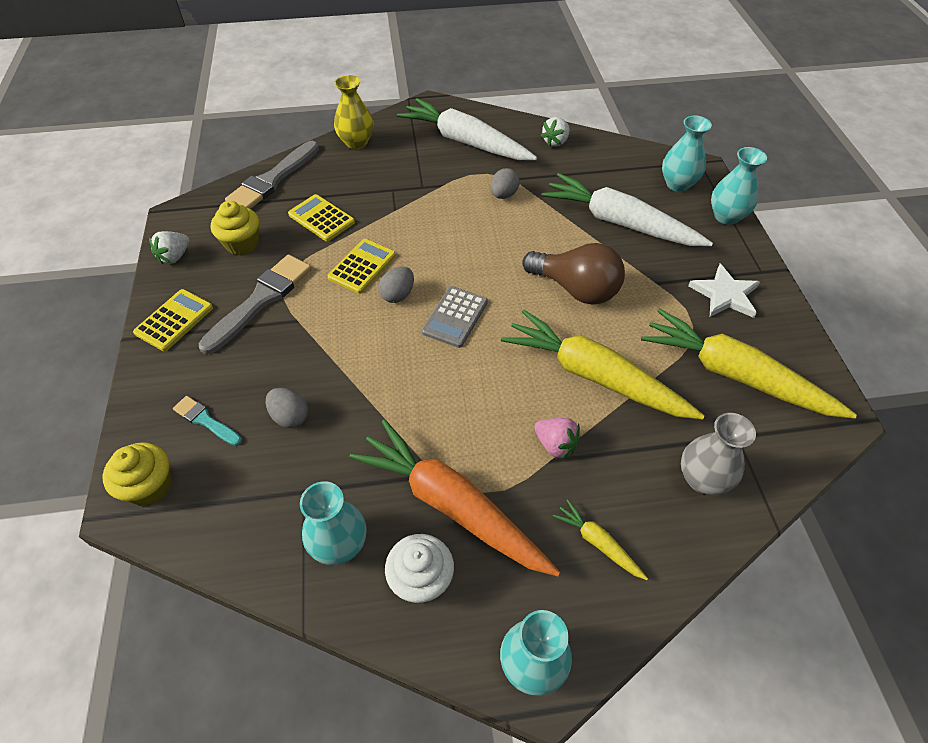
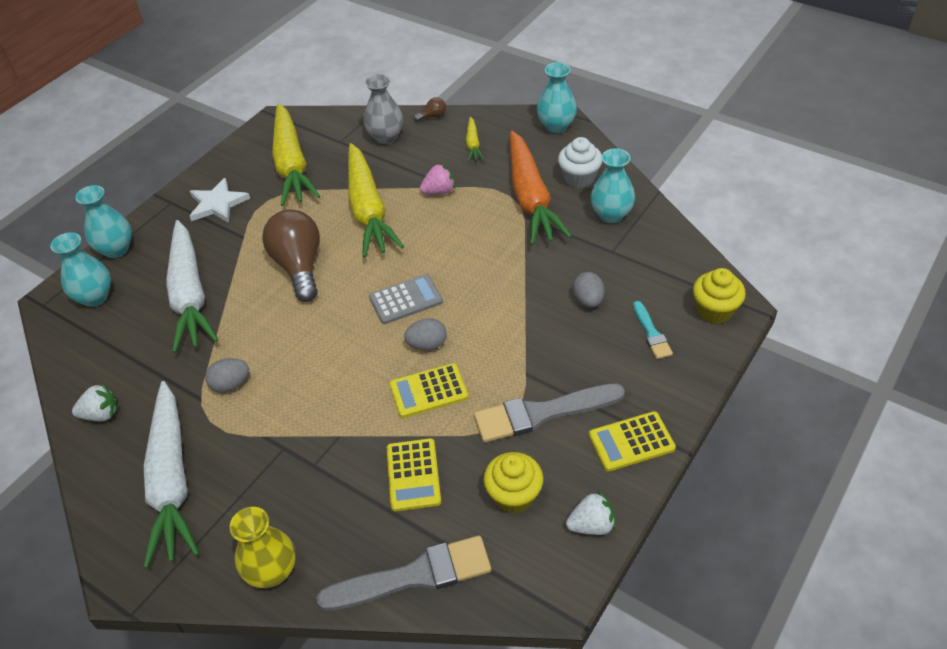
camera: 135 degrees left, 5 degrees down
(555, 444) = (439, 191): pink strawberry -> pink strawberry turned 75 degrees clockwise
(698, 556) = (432, 116): none -> brown light bulb

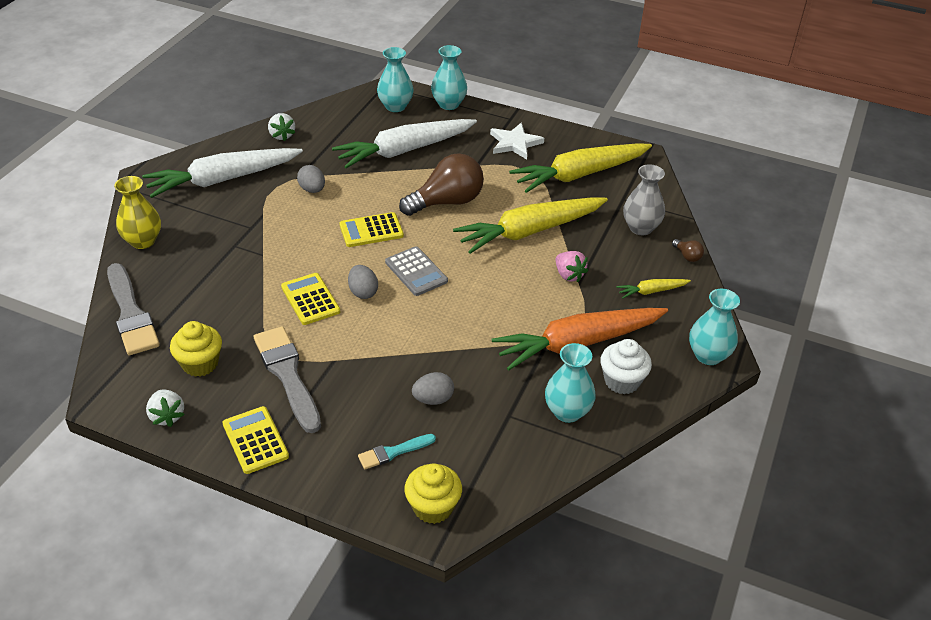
camera: 75 degrees right, 5 degrees down
(413, 475) = (223, 301): yellow calculator -> yellow calculator (371, 230)

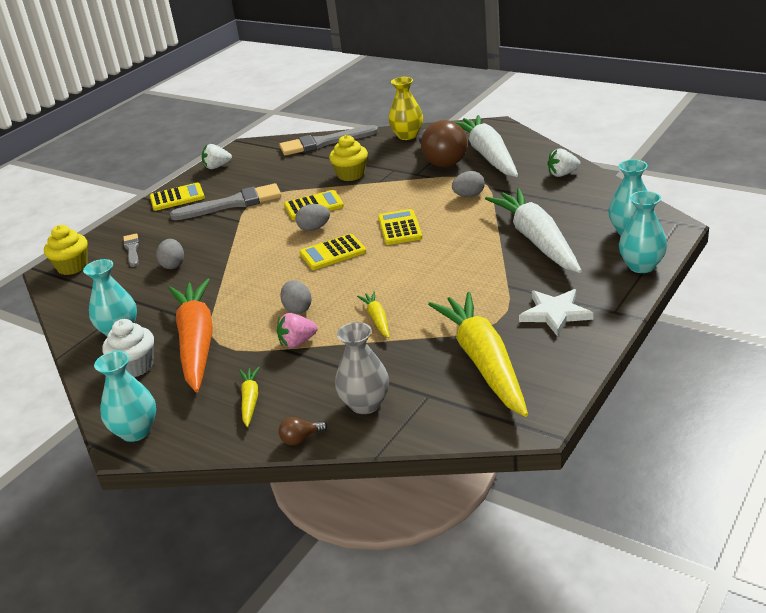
camera: 105 degrees right, 10 degrees down
(200, 364) = (261, 172): yellow cupcake -> yellow cupcake (351, 175)
(393, 452) = (132, 249): turquoise brush -> grey brush
(416, 272) = (333, 253): grey calculator -> yellow calculator
(447, 202) = (439, 267): brown light bulb -> brown light bulb (441, 160)
(516, 282) = (297, 309): none -> grey egg
(529, 232) = (377, 319): yellow carrot -> yellow carrot, size x0.44

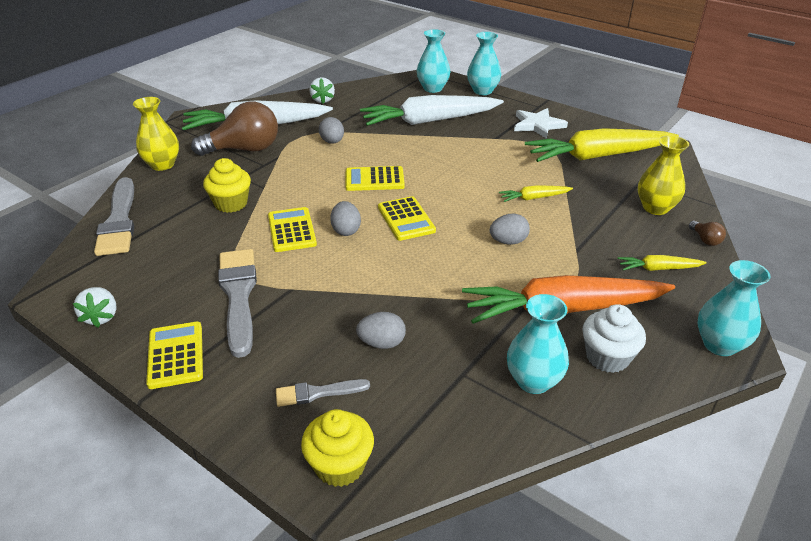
camera: 90 degrees left, 5 degrees up
(297, 342) = (567, 242): pink strawberry -> none
(365, 404) = (655, 208): grey vase -> yellow vase

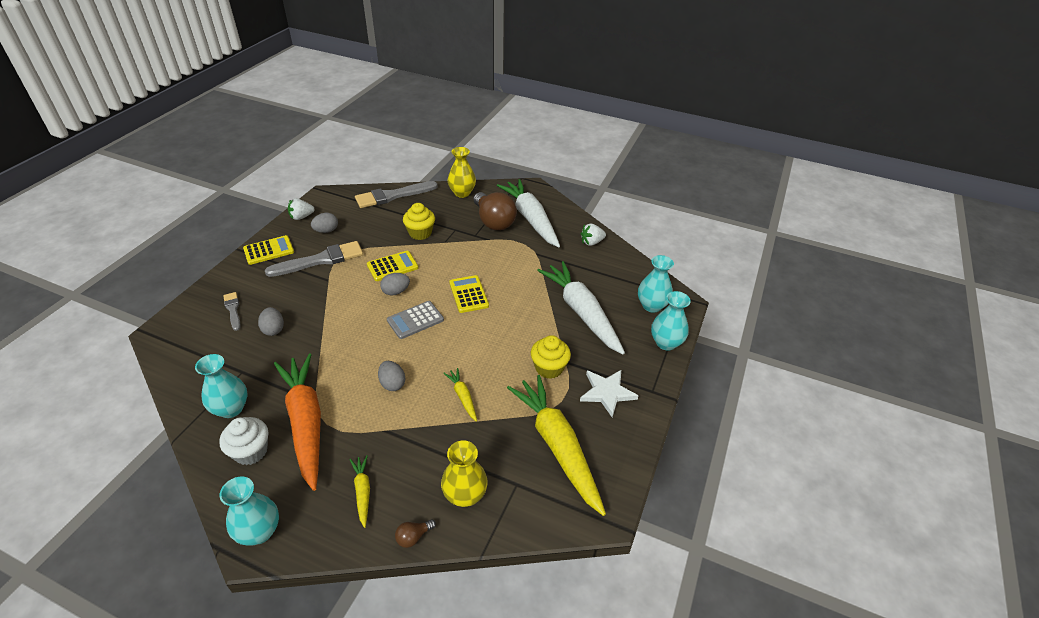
camera: 75 degrees right, 5 degrees up
(332, 142) = (521, 261): grey egg -> grey egg (326, 231)
(340, 465) = (177, 329): yellow cupcake -> yellow cupcake (549, 368)
(406, 219) = (415, 320): yellow calculator -> grey calculator

